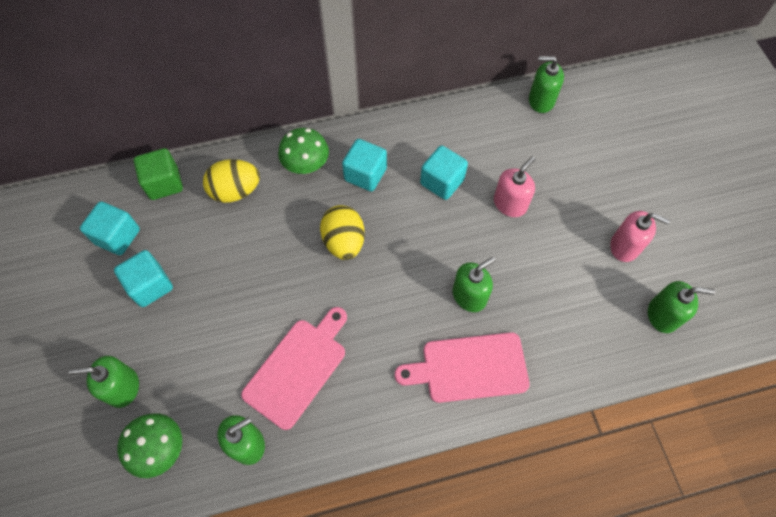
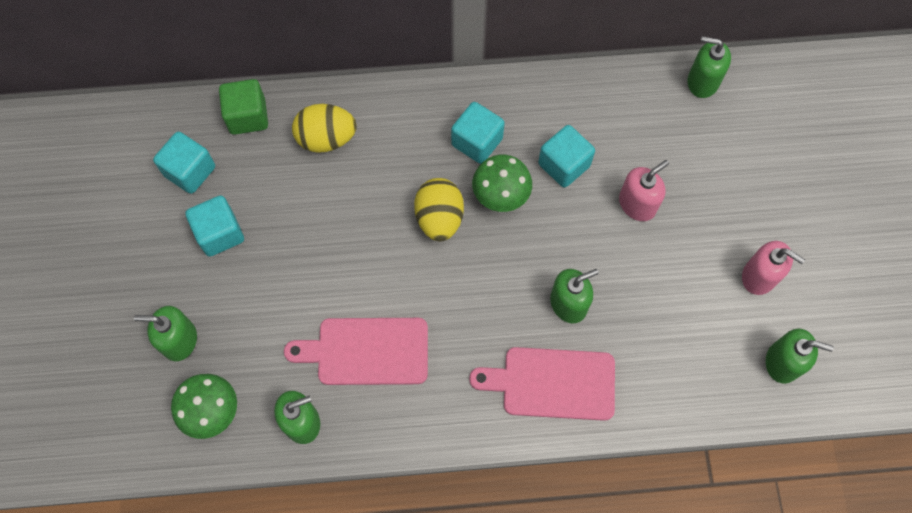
camera: 10 degrees right, 5 degrees up
(298, 368) = (366, 351): pink cutting board -> pink cutting board turned 135 degrees counterclockwise
(306, 165) = (411, 120): green mushroom -> green mushroom (501, 195)

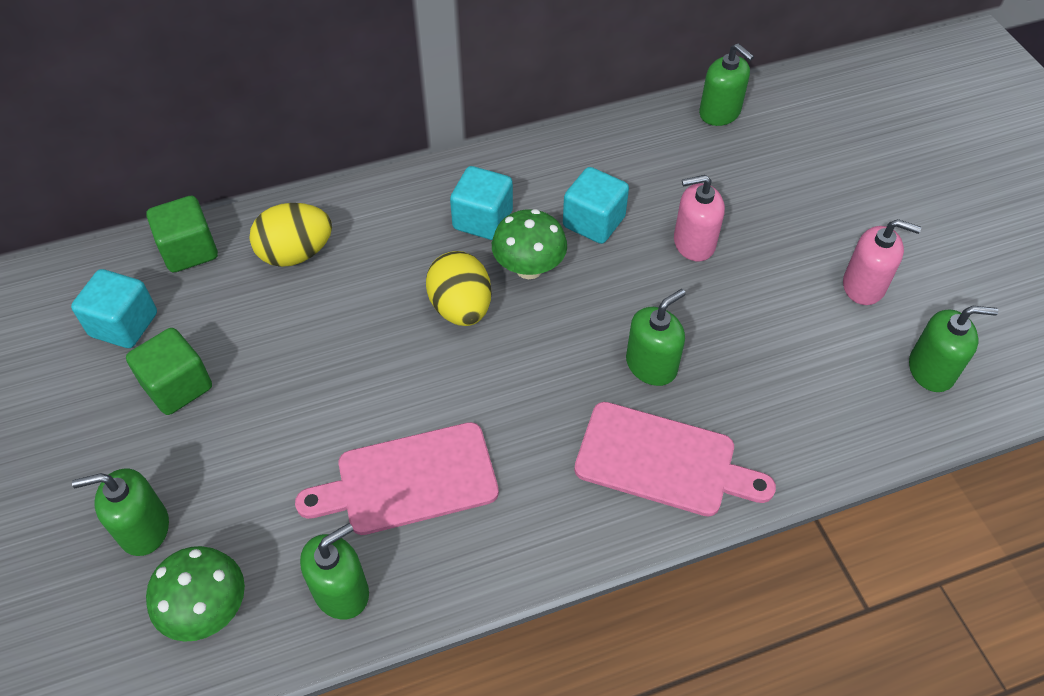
camera: 15 degrees left, 15 degrees down
(220, 233) = (177, 386): turquoise cube -> green cube
(552, 383) = (663, 461): pink cutting board -> pink cutting board turned 150 degrees counterclockwise
(637, 204) = (694, 243): pink soap dispenser -> pink soap dispenser turned 135 degrees counterclockwise
(702, 81) = (720, 113): green soap dispenser -> green soap dispenser turned 135 degrees counterclockwise

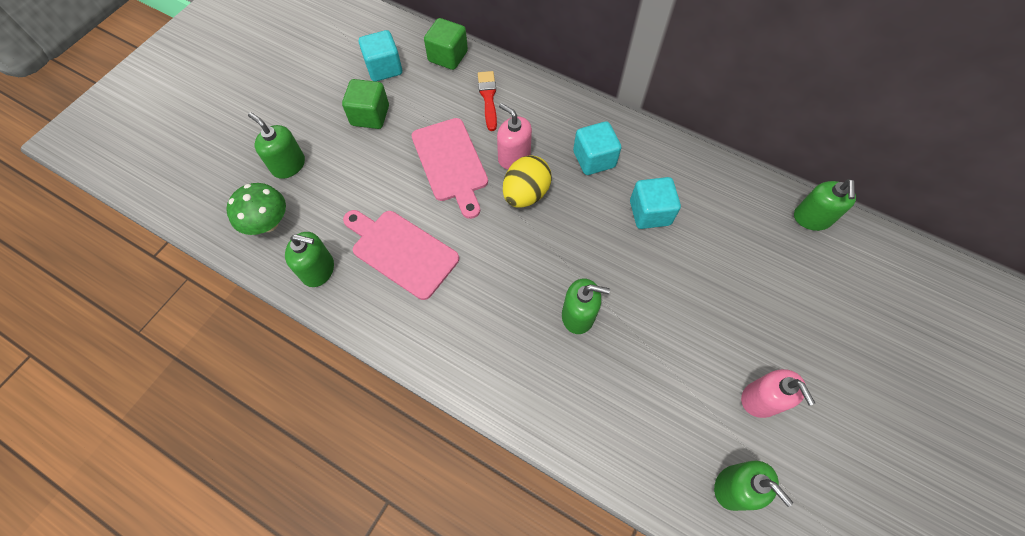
camera: 50 degrees right, 10 degrees up
(296, 254) = (488, 98): yellow egg -> red brush
(529, 268) = (584, 205): green mushroom -> none
(663, 461) = (519, 367): pink cutting board -> pink cutting board (451, 163)
(694, 243) = (690, 276): pink soap dispenser -> pink soap dispenser (514, 157)

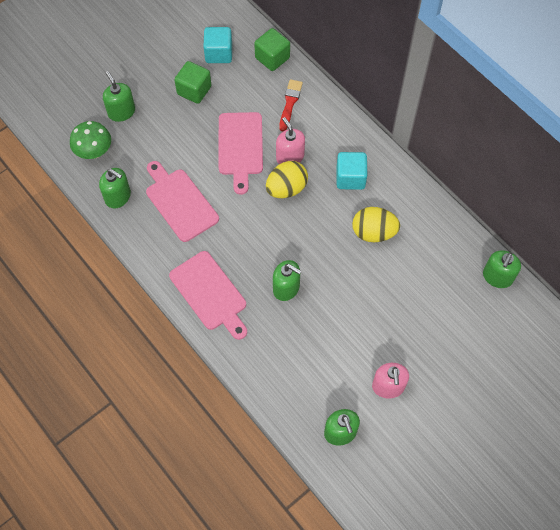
camera: 20 degrees right, 0 degrees up
(485, 356) = (210, 293): none -> pink cutting board
(650, 213) = (373, 232): turquoise cube -> yellow egg

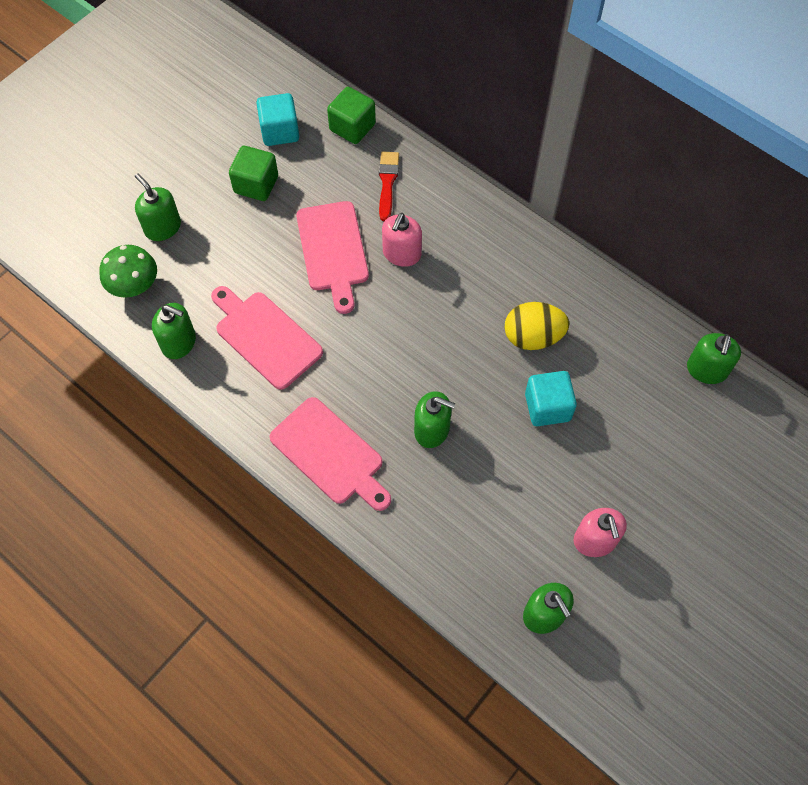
camera: 10 degrees left, 0 degrees up
(286, 188) = (405, 296): yellow egg -> none
(290, 157) = (401, 254): pink soap dispenser -> pink soap dispenser turned 120 degrees counterclockwise
(350, 178) = (487, 269): turquoise cube -> turquoise cube (547, 407)

